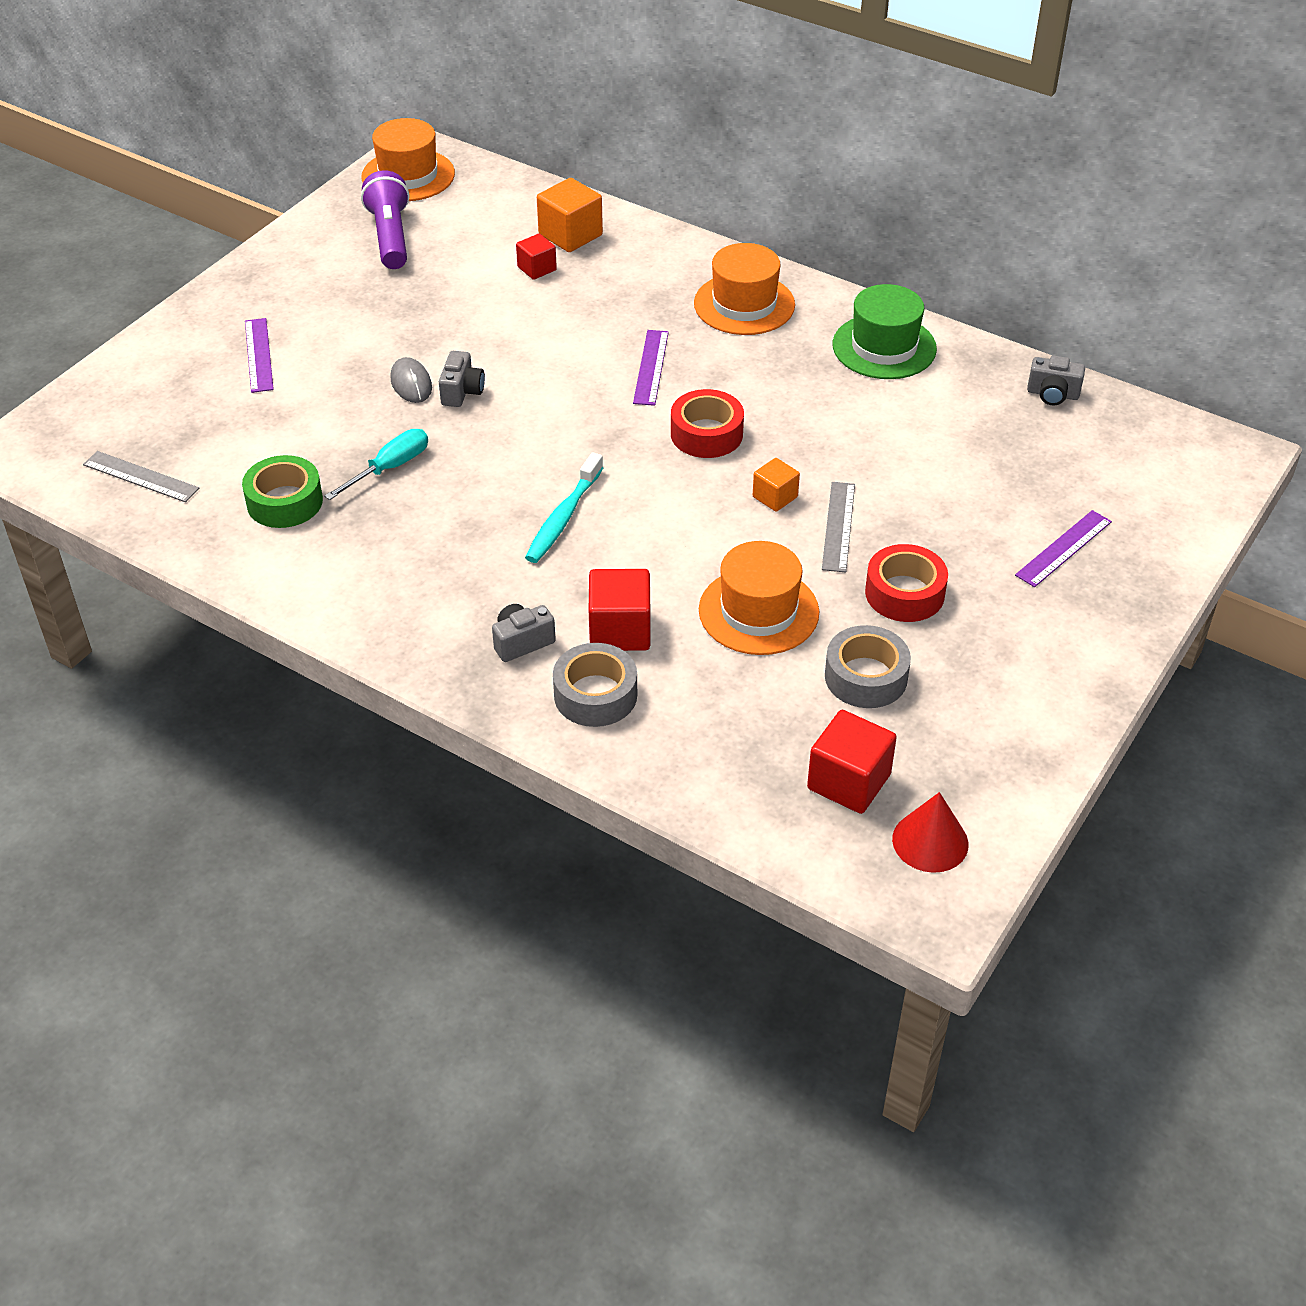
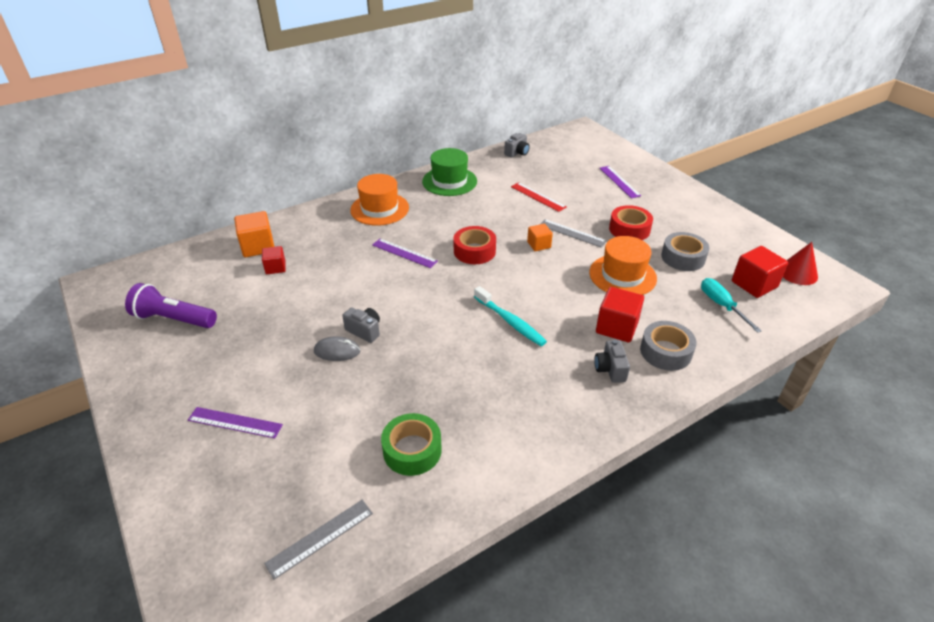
camera: 65 degrees left, 5 degrees down
(390, 468) = (414, 384): turquoise screwdriver -> turquoise screwdriver (721, 305)
(408, 175) = (118, 293): orange hat -> none
(921, 459) = (538, 197): none -> red ruler

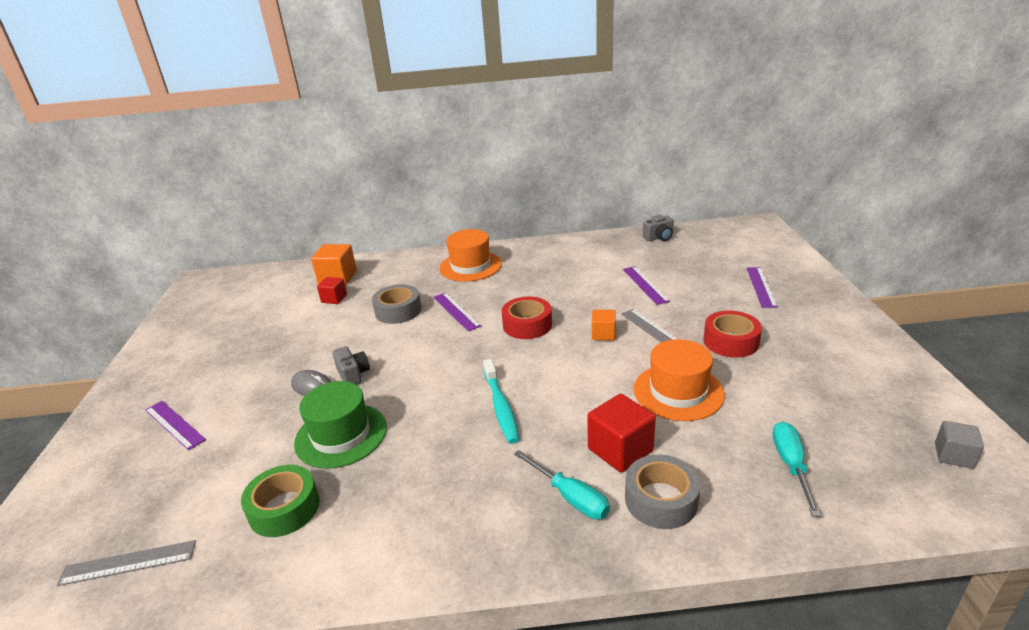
camera: 30 degrees right, 10 degrees down
(173, 319) = (219, 322): purple flashlight -> none
(449, 181) = (561, 253): green hat -> green hat (341, 435)
(538, 197) = (645, 285): red ruler -> purple ruler
(610, 369) = (570, 497): grey camera -> turquoise screwdriver
(683, 257) = (779, 391): grey tape -> grey tape (398, 311)
(754, 284) = (865, 452): red cube -> none
(797, 273) = (953, 455): red cone -> grey cube

